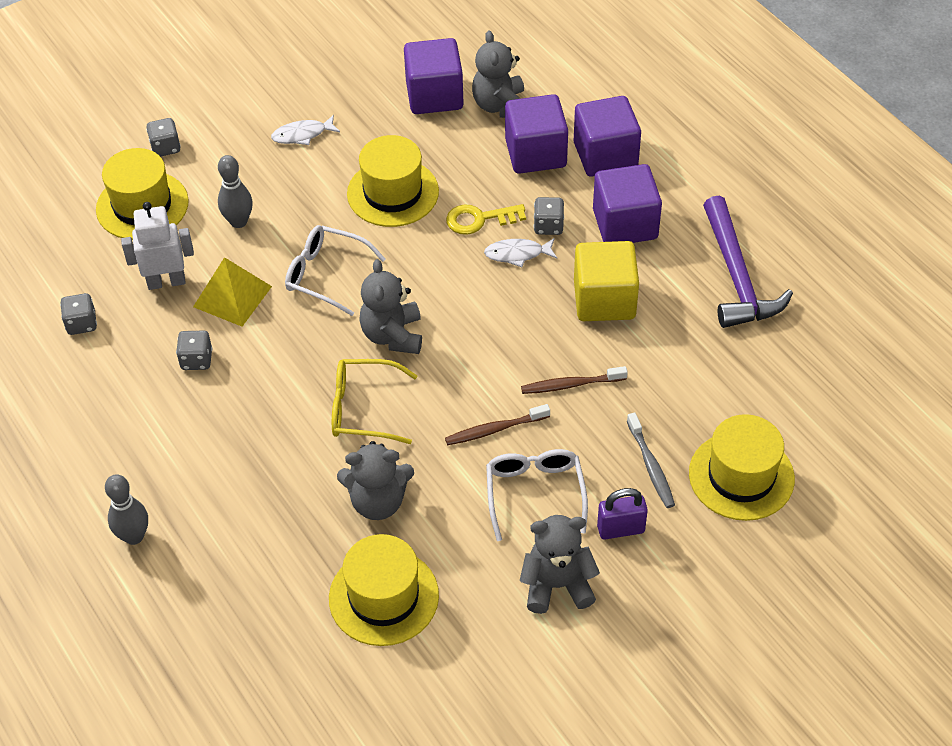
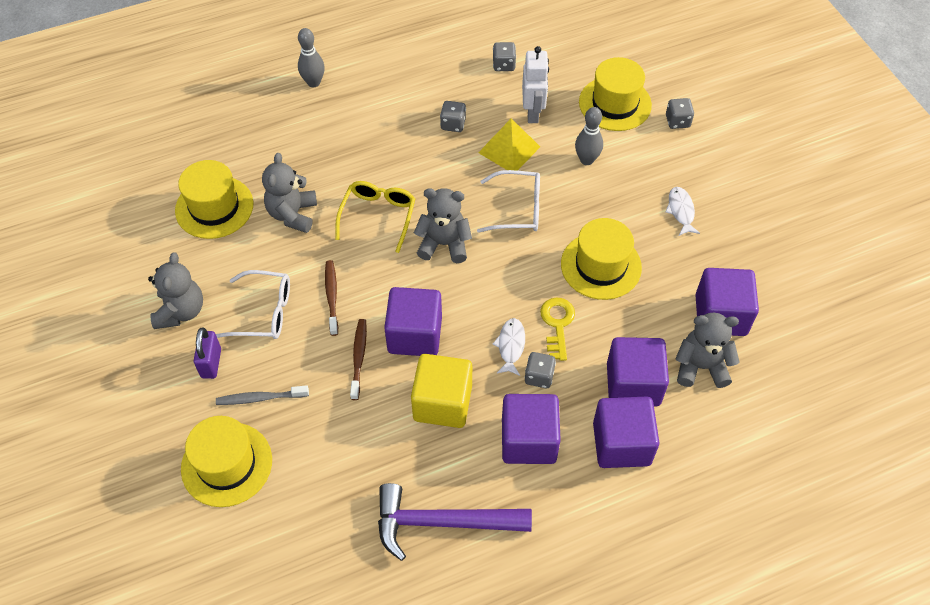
camera: 100 degrees right, 5 degrees up
(326, 275) = (517, 209): white glasses -> white glasses turned 60 degrees clockwise
(526, 339) = (415, 335): none -> purple cube

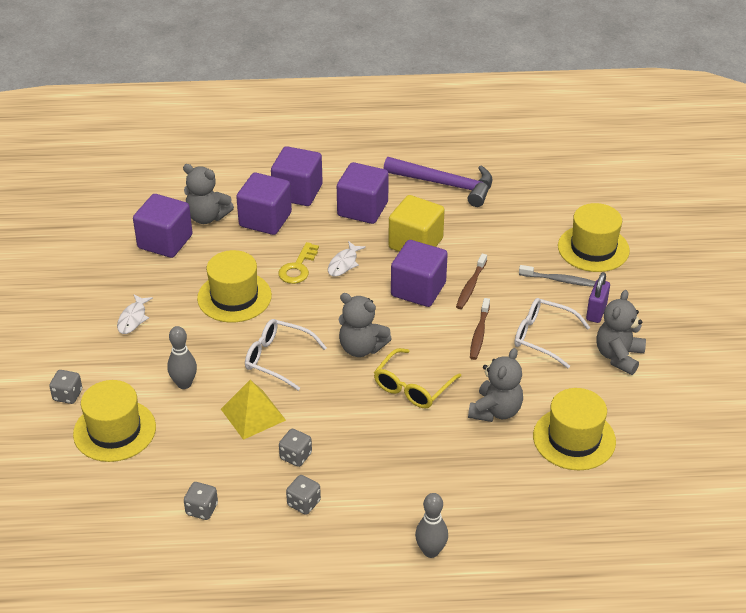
camera: 160 degrees left, 15 degrees down
(533, 112) = (205, 445): white robot -> none
(539, 376) = (333, 240): grey dice -> grey dice (303, 503)

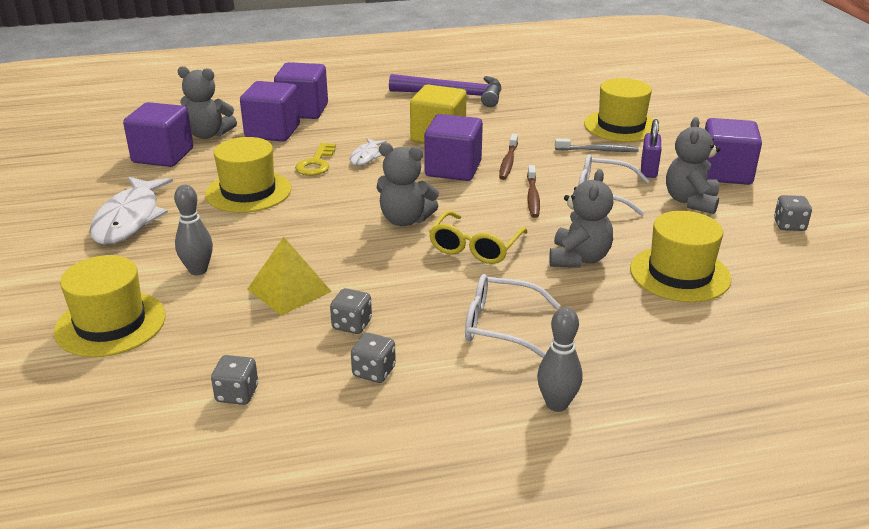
camera: 10 degrees left, 10 degrees down
(67, 395) = (47, 295): grey dice -> grey dice (789, 225)
(133, 318) = (129, 219): white fish -> white fish, size x1.96
(278, 359) = (309, 237): white glasses -> white glasses (500, 325)
(362, 209) = (374, 117): purple cube -> purple cube (725, 173)

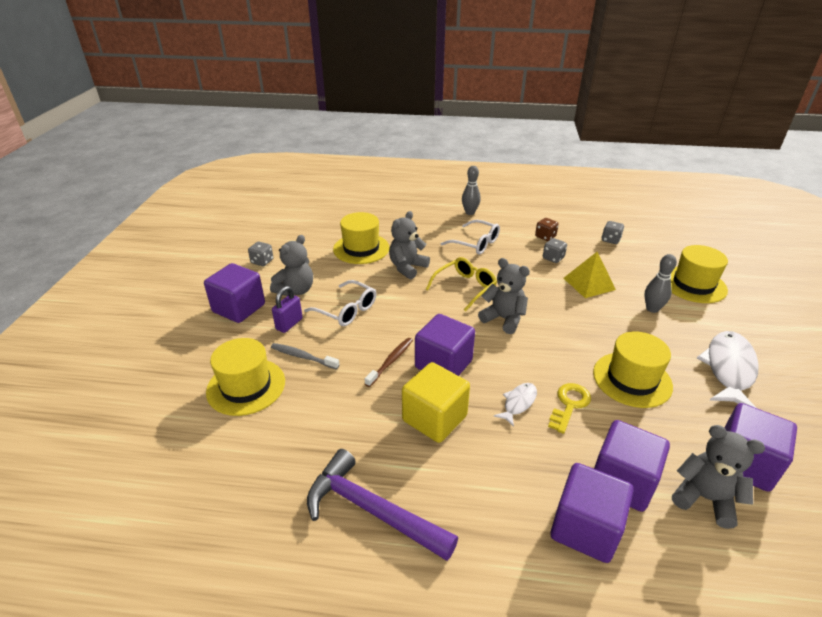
camera: 160 degrees left, 5 degrees up
(374, 372) = (545, 237): grey dice -> brown dice
(533, 197) = (399, 319): brown toothbrush -> none

